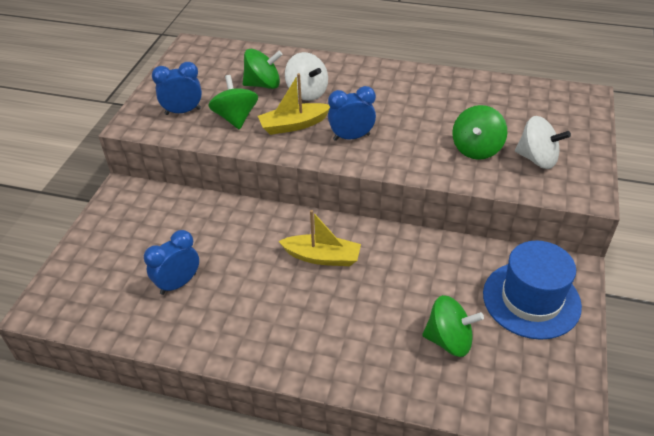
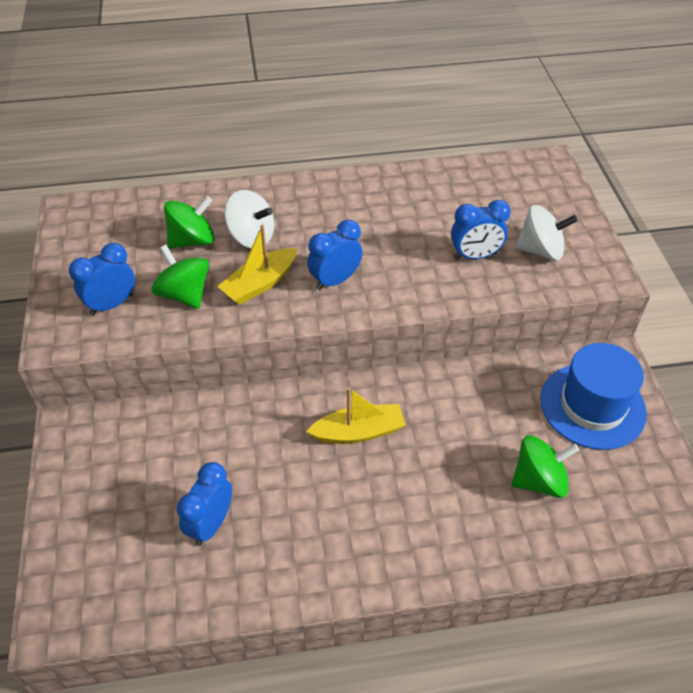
camera: 25 degrees left, 5 degrees up
(476, 149) = (475, 256): green spinning top -> blue clock

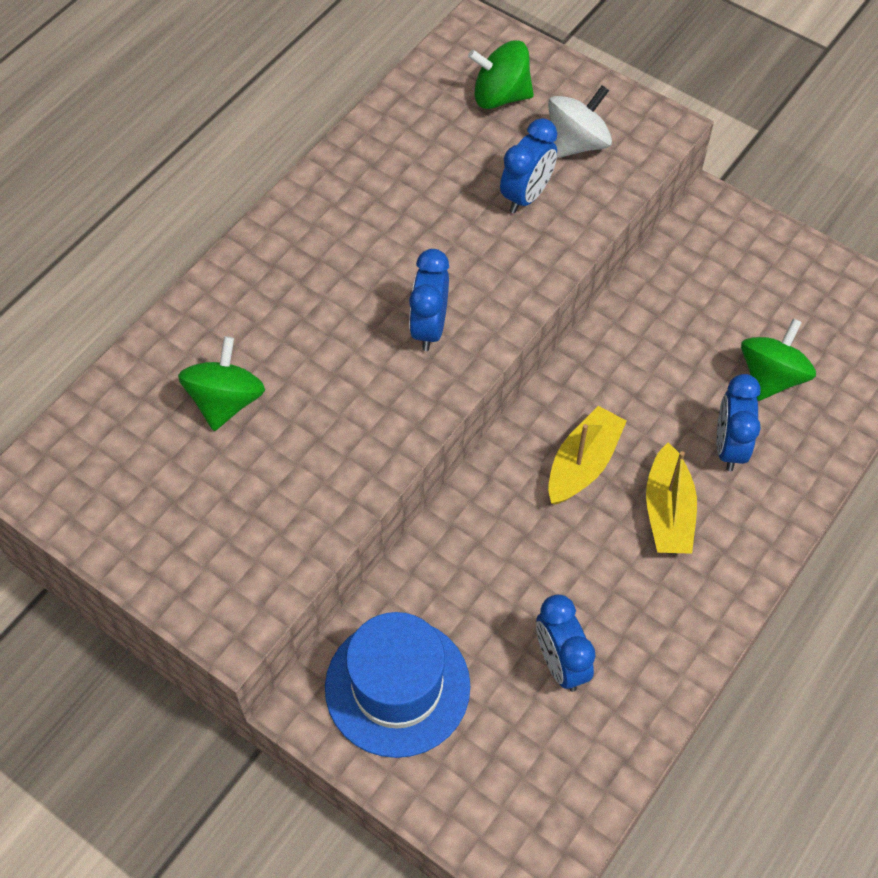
camera: 45 degrees left, 10 degrees up
(112, 304) = (238, 541): blue clock -> blue clock (729, 446)
(184, 294) = (300, 466): green spinning top -> green spinning top (500, 96)
(251, 237) = (284, 347): white spinning top -> none
(260, 284) = (361, 391): yellow boat -> yellow boat (668, 511)
(592, 406) = (740, 270): blue hat -> blue hat (397, 687)

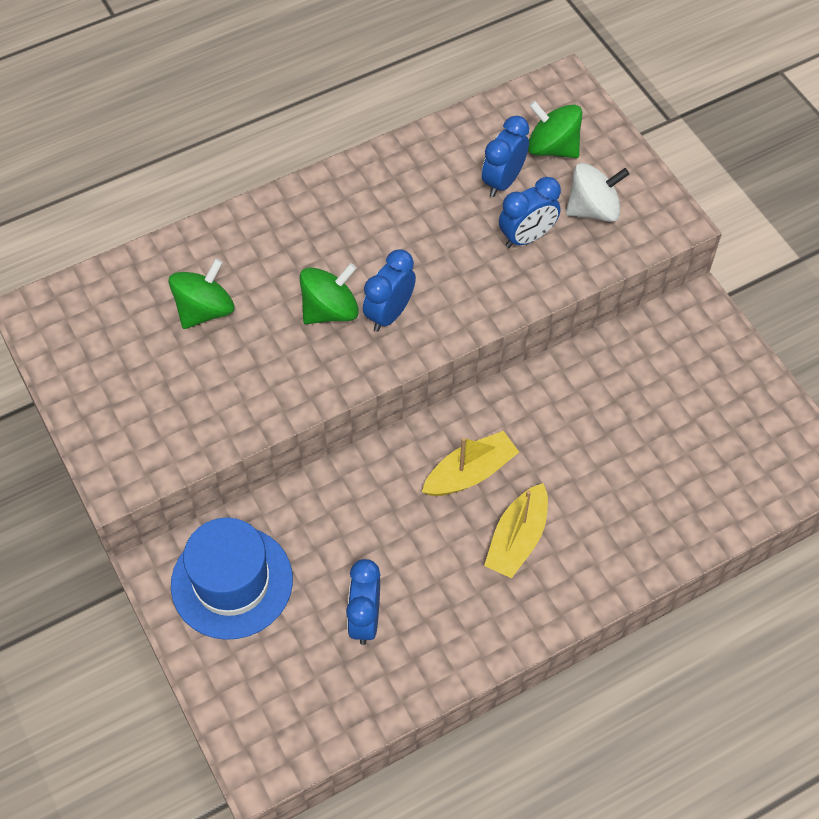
camera: 25 degrees right, 0 degrees up
(729, 446) = (598, 508): blue clock -> blue clock (503, 181)
(771, 377) = (667, 466): green spinning top -> green spinning top (330, 310)

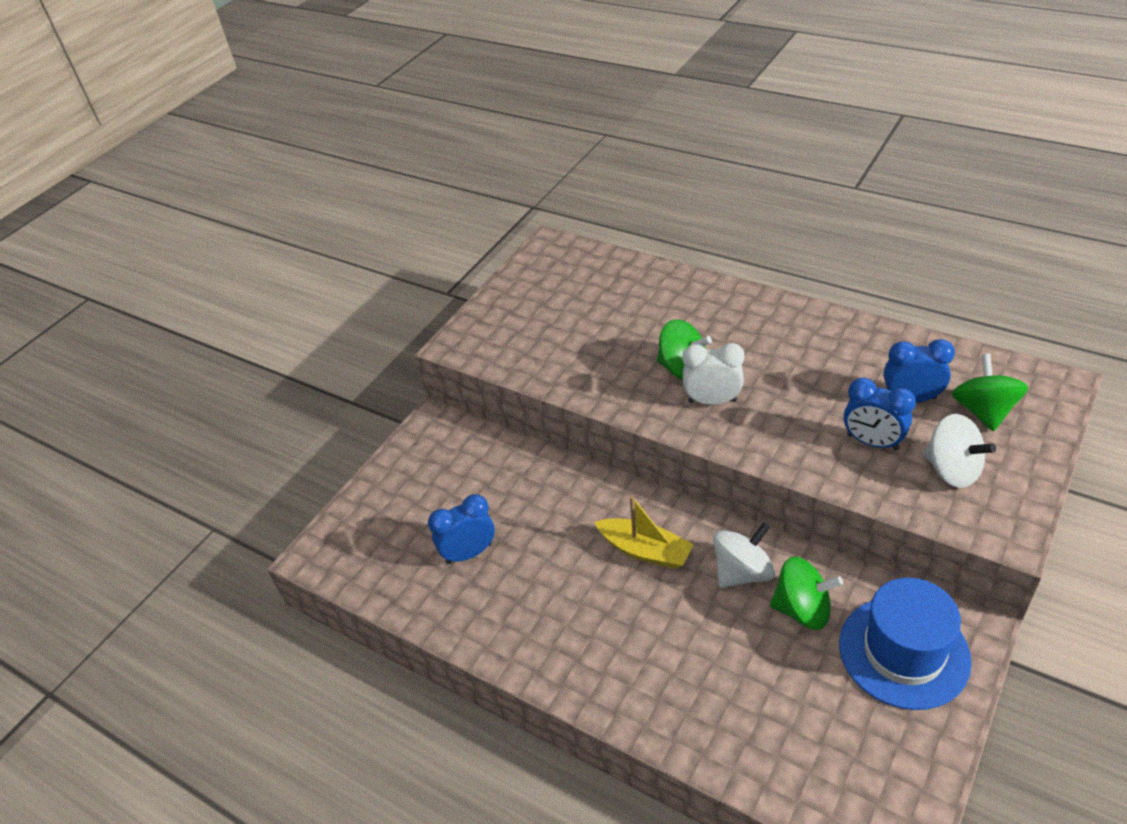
camera: 65 degrees right, 15 degrees down
(205, 310) = (622, 311): green spinning top -> green spinning top (802, 609)
(232, 582) = (448, 463): blue hat -> blue hat (904, 652)
(389, 314) = (712, 401): blue clock -> white clock
(517, 539) = (609, 615): yellow boat -> none
(544, 416) = (742, 572): none -> white spinning top

